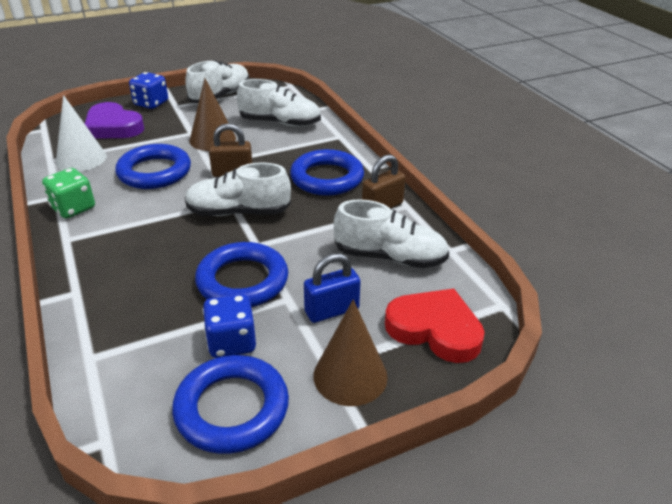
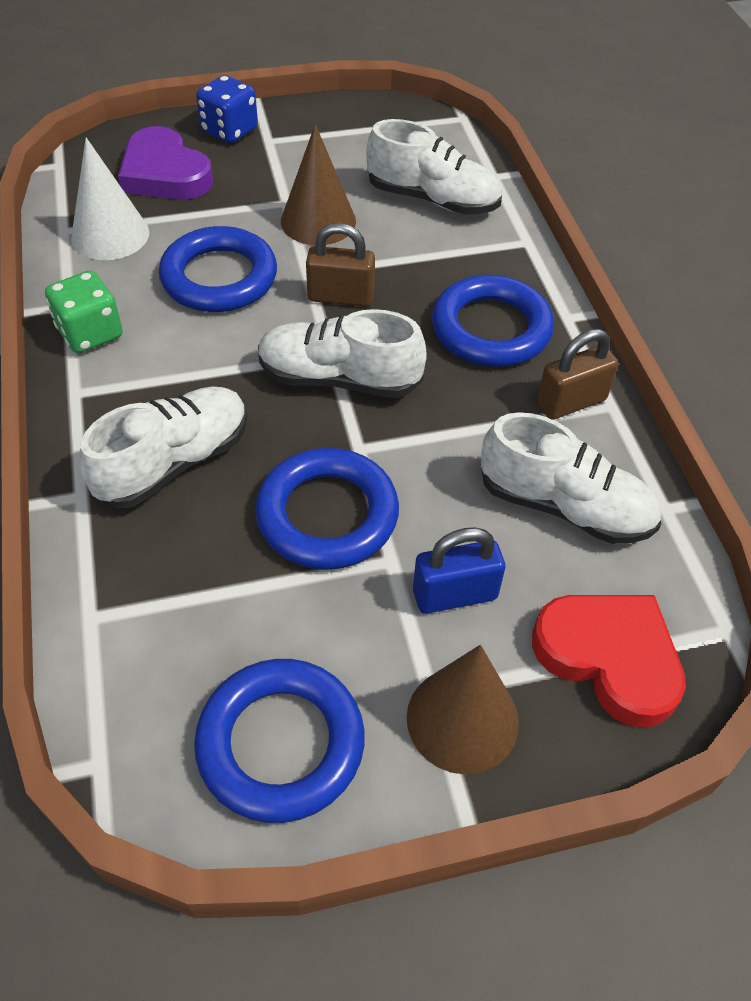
camera: 10 degrees right, 15 degrees up
(220, 96) = (343, 127): white shoe -> white shoe (174, 462)
(231, 342) = (296, 626): blue dice -> none

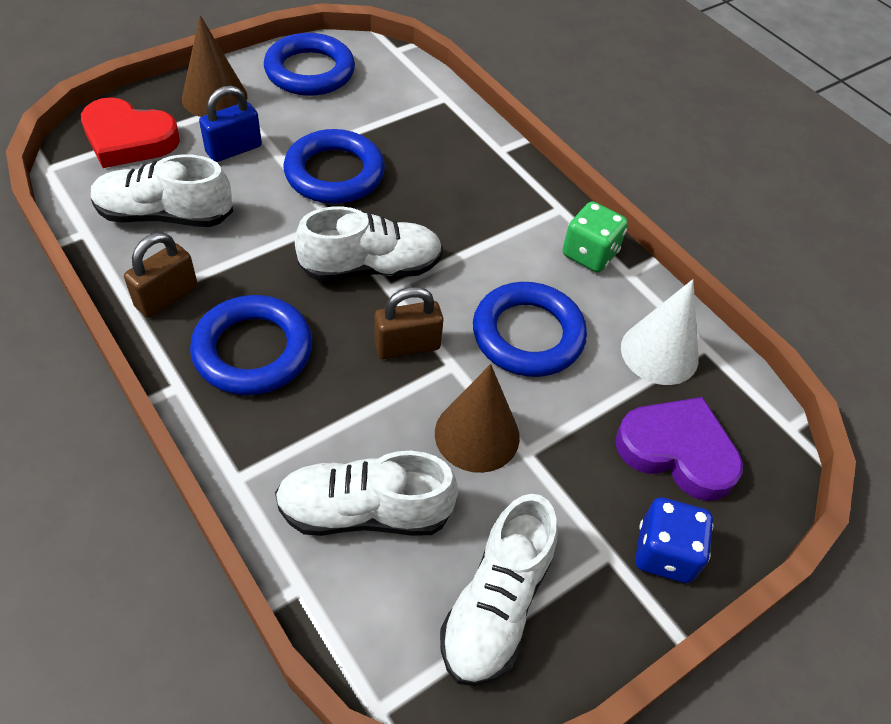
camera: 155 degrees right, 0 degrees up
(174, 462) = (456, 180): white shoe -> white shoe (496, 605)

